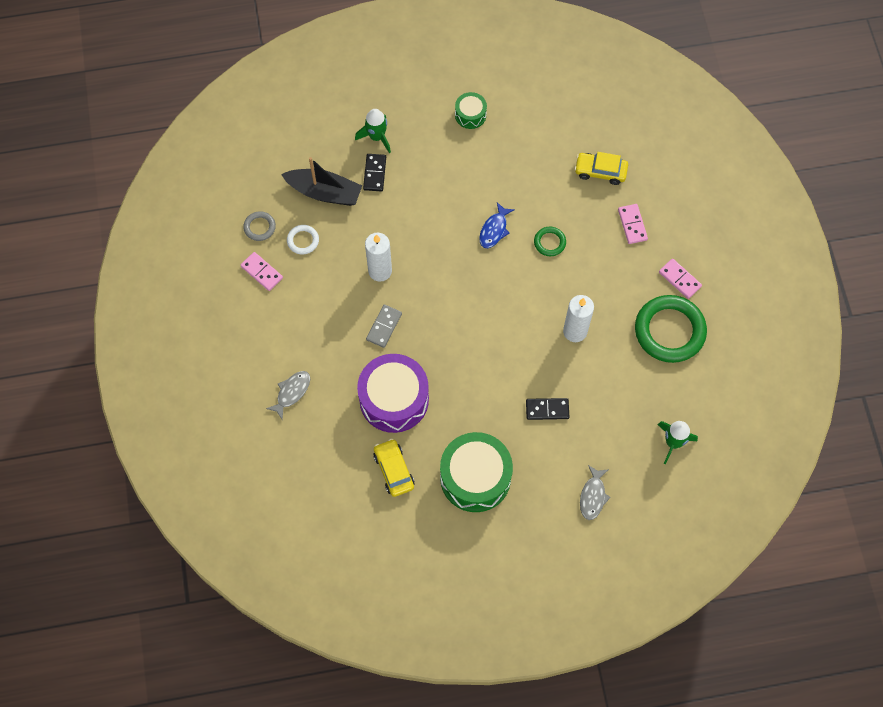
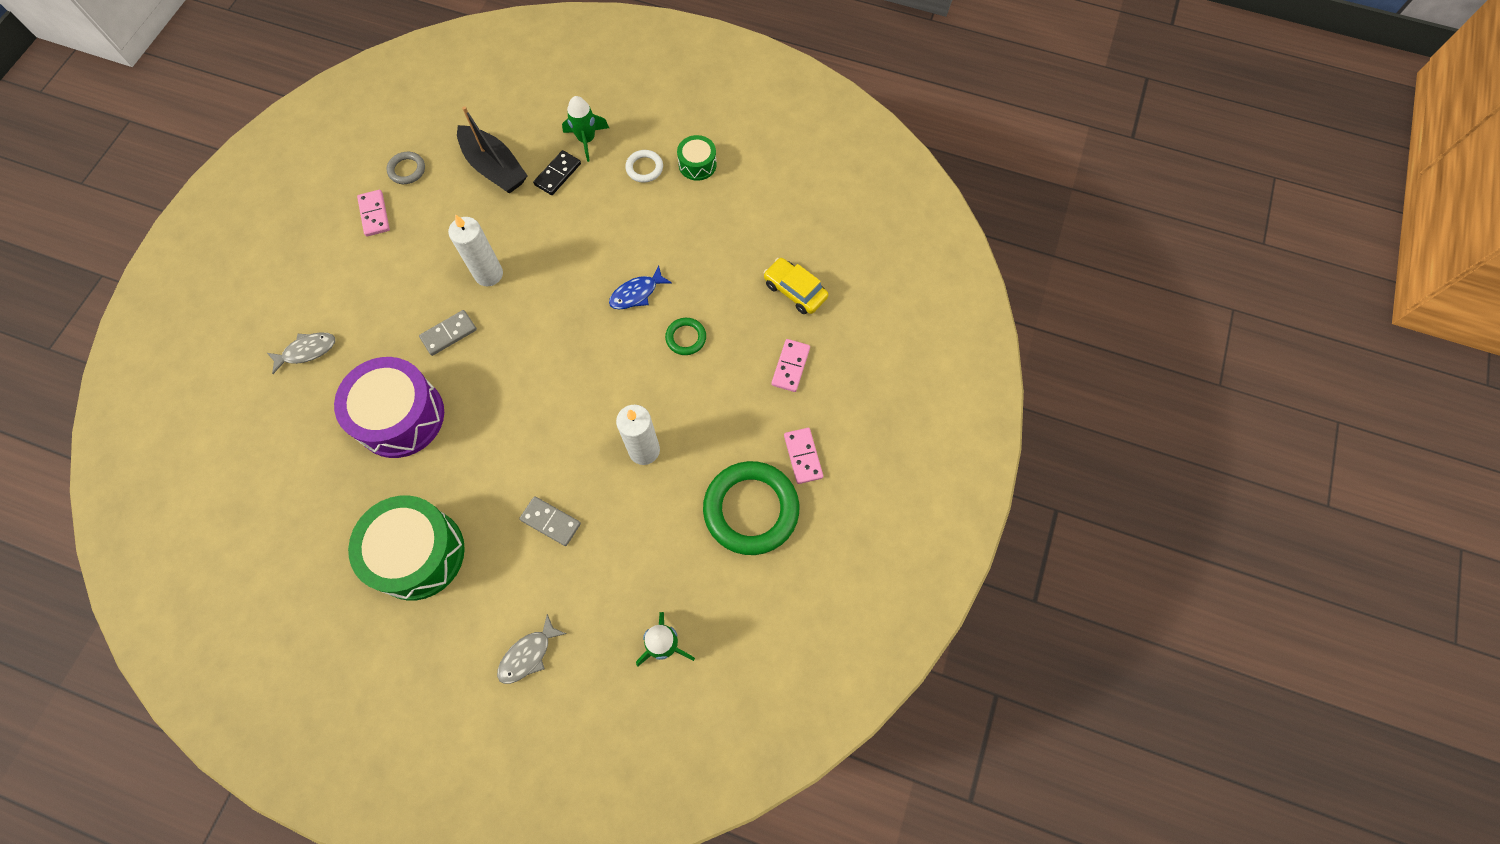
camera: 30 degrees right, 0 degrees up
(303, 240) = (437, 204): white ring -> white ring (644, 168)
(393, 470) = (341, 494): yellow car -> none
(547, 409) = (551, 521): black domino -> grey domino

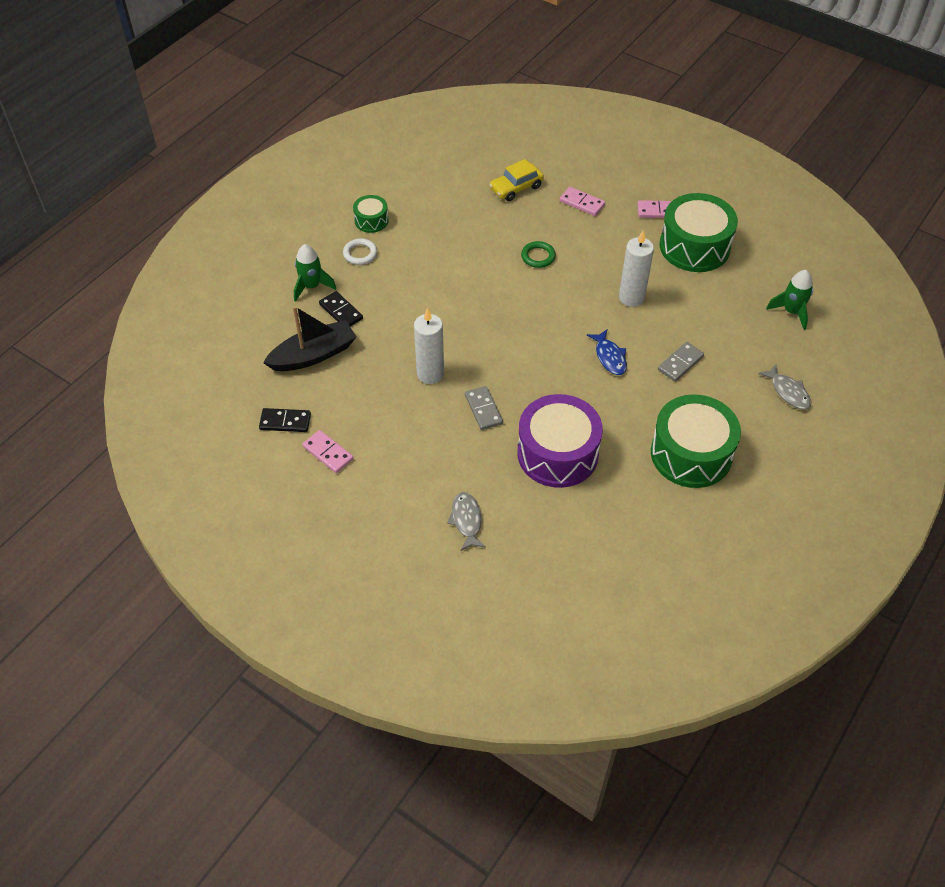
camera: 75 degrees left, 15 degrees down
(374, 214) = (328, 453): pink domino -> pink domino turned 45 degrees clockwise
(407, 170) = (285, 422): grey ring -> black domino
(636, 293) = (486, 279): blue fish -> blue fish (609, 357)
(751, 509) = (694, 246): green ring -> green drum

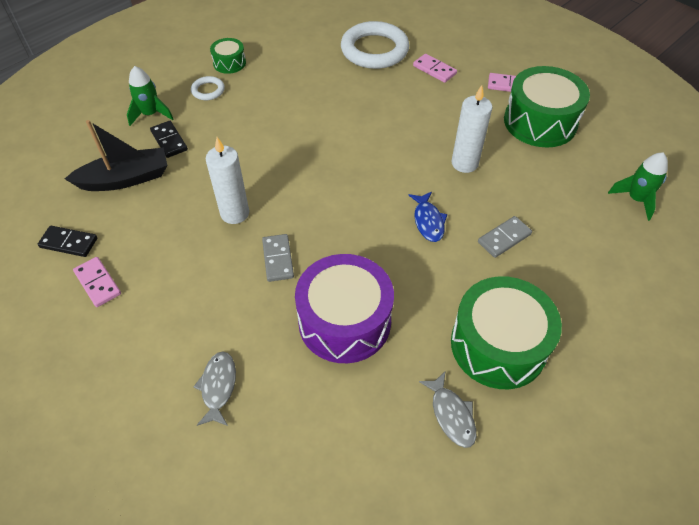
camera: 10 degrees right, 0 degrees up
(516, 188) = (374, 50): yellow car -> white ring
(538, 256) = (378, 113): green ring -> none
(788, 392) = (623, 287): grey fish -> grey fish (451, 414)

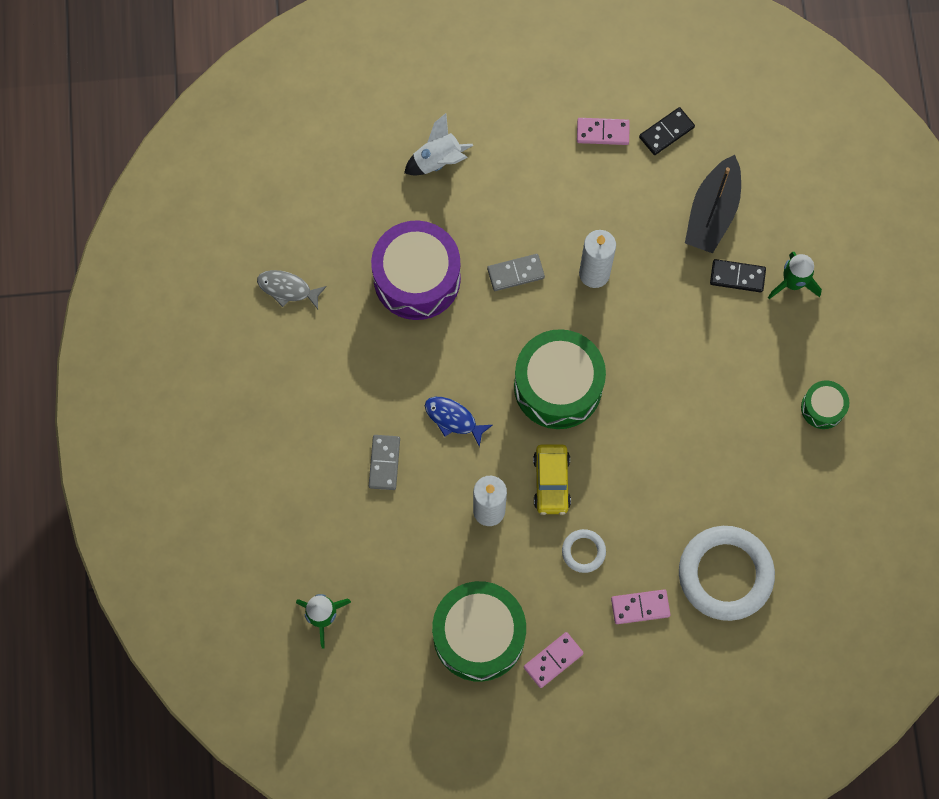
camera: 130 degrees right, 20 degrees up
(208, 90) = (790, 357): white ring -> white ring (583, 551)
(218, 387) = (438, 160): grey fish -> white rocket
(278, 259) = (515, 273): grey domino -> grey domino turned 45 degrees counterclockwise
(409, 146) = (551, 482): none -> yellow car
(498, 345) = (305, 366): green drum -> green drum (558, 386)

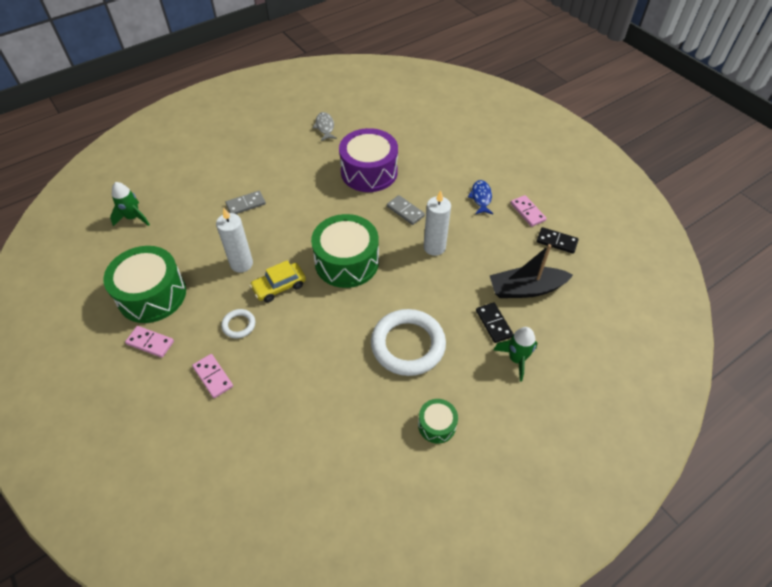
camera: 60 degrees right, 20 degrees down
(438, 160) = (445, 152): white rocket -> none
(453, 419) = (292, 222): blue fish -> blue fish (481, 198)
(725, 574) = (265, 420): white ring -> white ring (408, 345)

